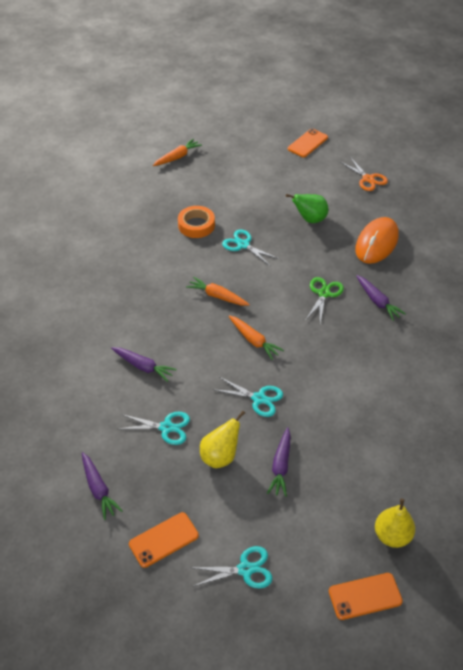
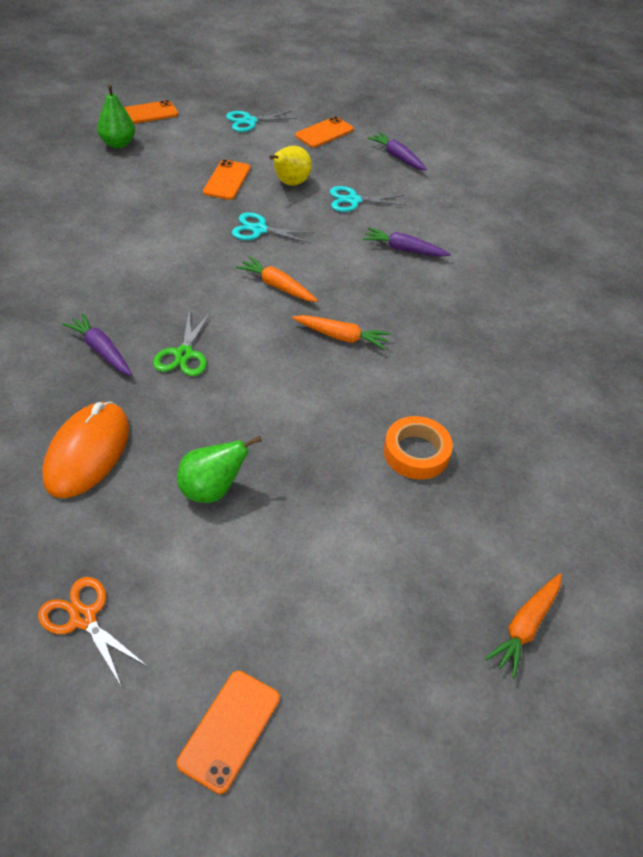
camera: 165 degrees right, 0 degrees up
(243, 245) = (324, 423): turquoise scissors -> none
(281, 466) = (227, 180): purple carrot -> orange phone
(392, 535) = (118, 144): yellow pear -> green pear

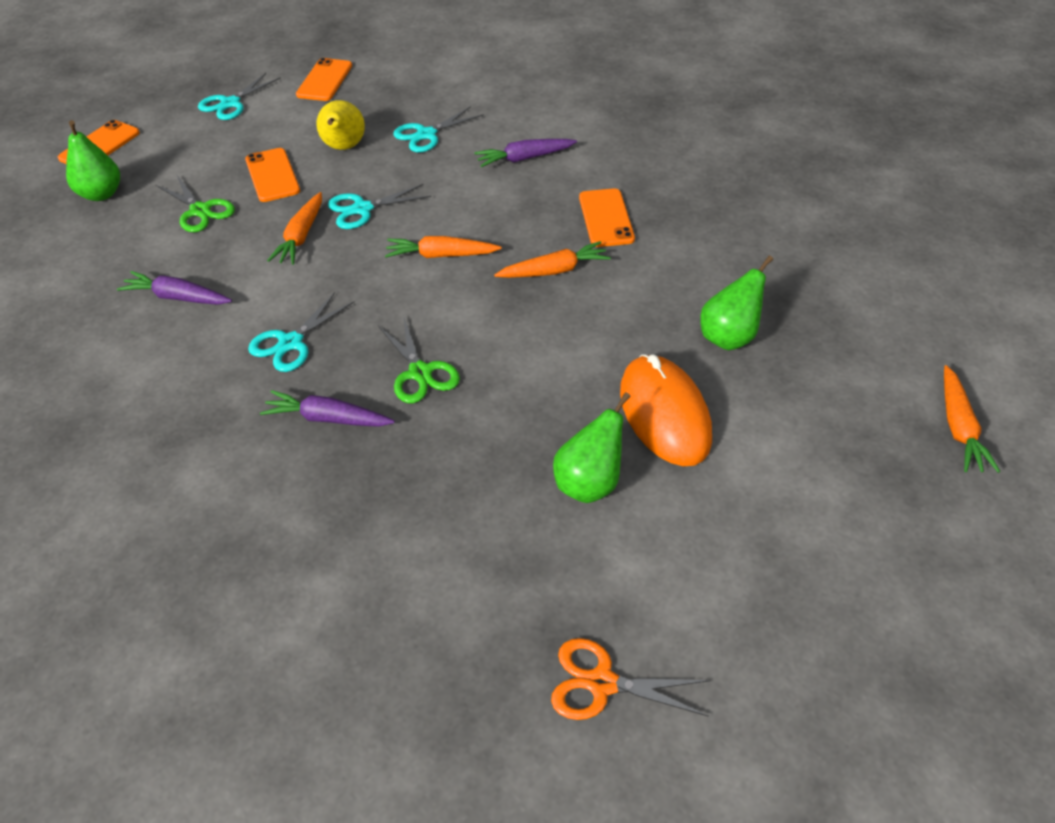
camera: 30 degrees left, 0 degrees up
(87, 452) = (428, 527): orange mouse -> orange mouse (664, 414)
(129, 291) = (291, 343): none -> turquoise scissors
(162, 181) = (200, 211): none -> green scissors
(203, 228) = (301, 236): none -> orange carrot
(230, 730) = (835, 680): orange phone -> orange phone (606, 218)
(397, 157) = (424, 72): purple carrot -> purple carrot (177, 297)
(416, 453) = (729, 337): orange tape -> green pear

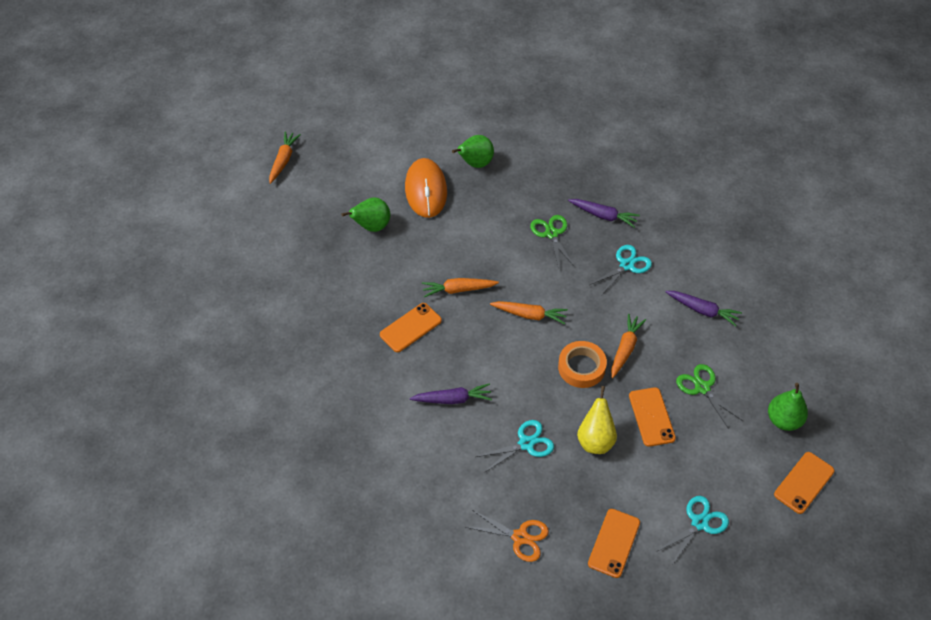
camera: 170 degrees left, 5 degrees up
(362, 209) = (581, 367): turquoise scissors -> orange tape
(602, 683) = (493, 93): orange scissors -> orange scissors (520, 537)
(606, 218) = (410, 327): orange phone -> orange phone turned 45 degrees clockwise

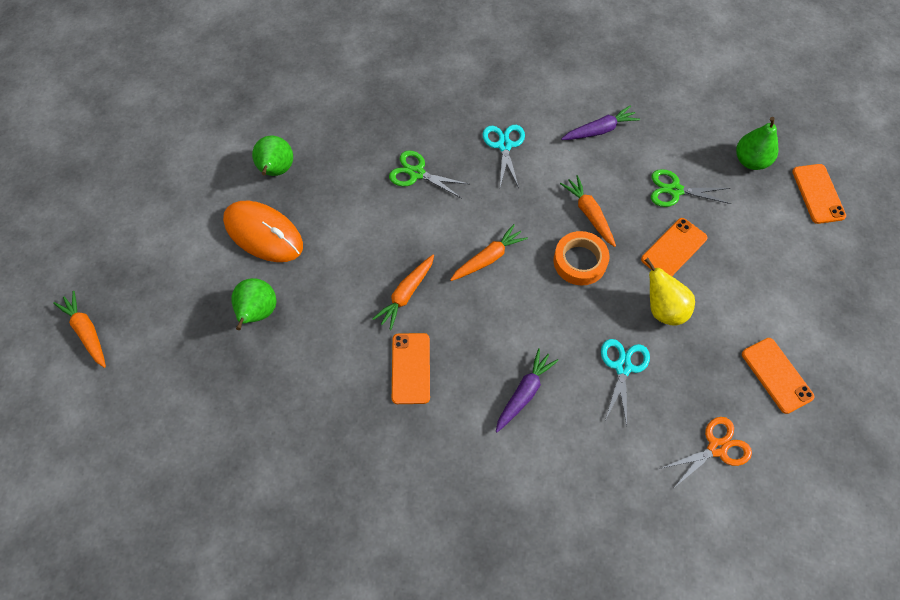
camera: 50 degrees left, 10 degrees up
(603, 216) = (436, 121): purple carrot -> none
(651, 417) = (673, 248): orange phone -> orange phone turned 75 degrees counterclockwise
(699, 523) = (803, 295): turquoise scissors -> none

